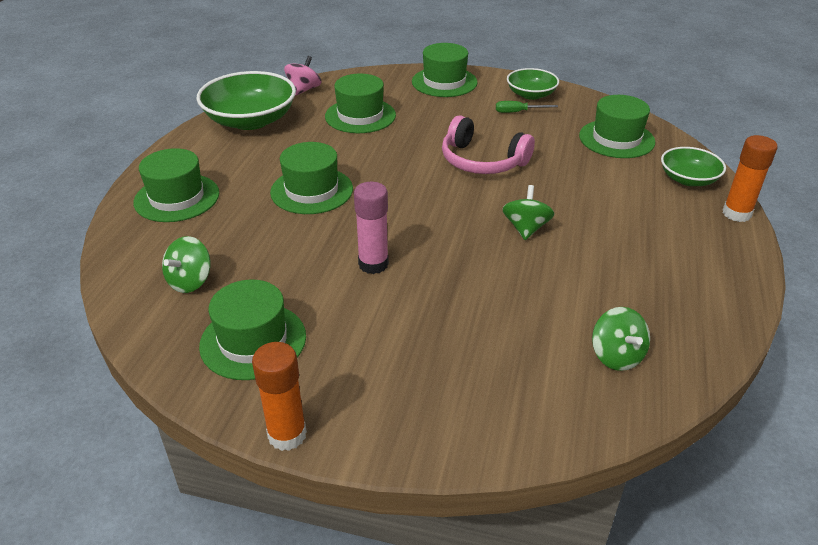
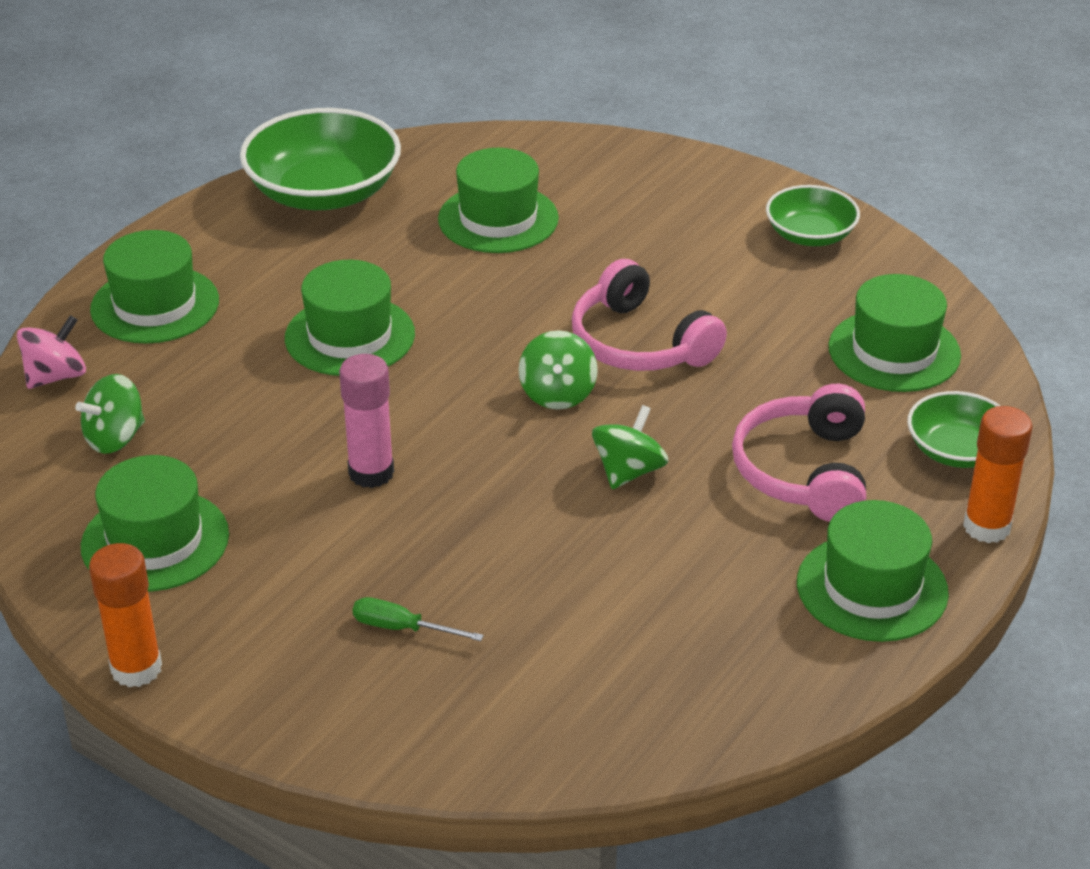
camera: 20 degrees right, 0 degrees up
(304, 90) = (437, 150): pink spinning top -> pink spinning top (56, 376)
(444, 82) = (677, 180): green hat -> green hat (872, 588)
(518, 112) = (763, 265): green screwdriver -> green screwdriver (402, 628)
(616, 356) = (621, 687): green spinning top -> green spinning top (557, 394)
(620, 207) = (803, 471): none -> pink headphones

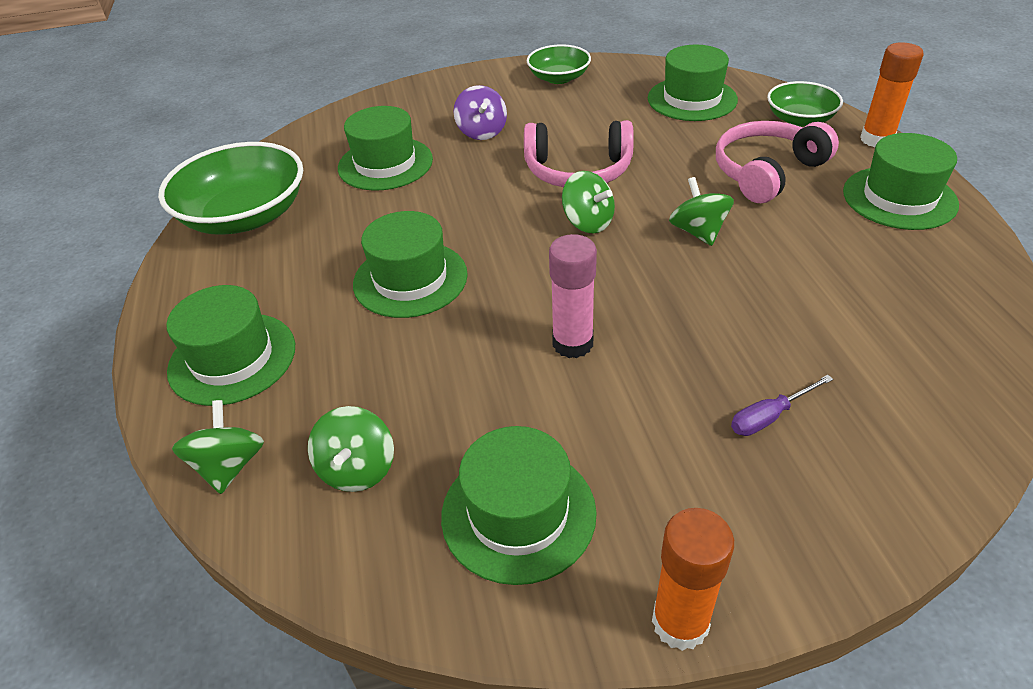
camera: 45 degrees left, 5 degrees up
(56, 376) = (229, 465): pink spinning top -> green spinning top
(402, 628) = (769, 417): green screwdriver -> purple screwdriver
(630, 244) = (482, 132): none -> purple spinning top
(803, 471) = (766, 172): pink headphones -> pink headphones turned 90 degrees clockwise

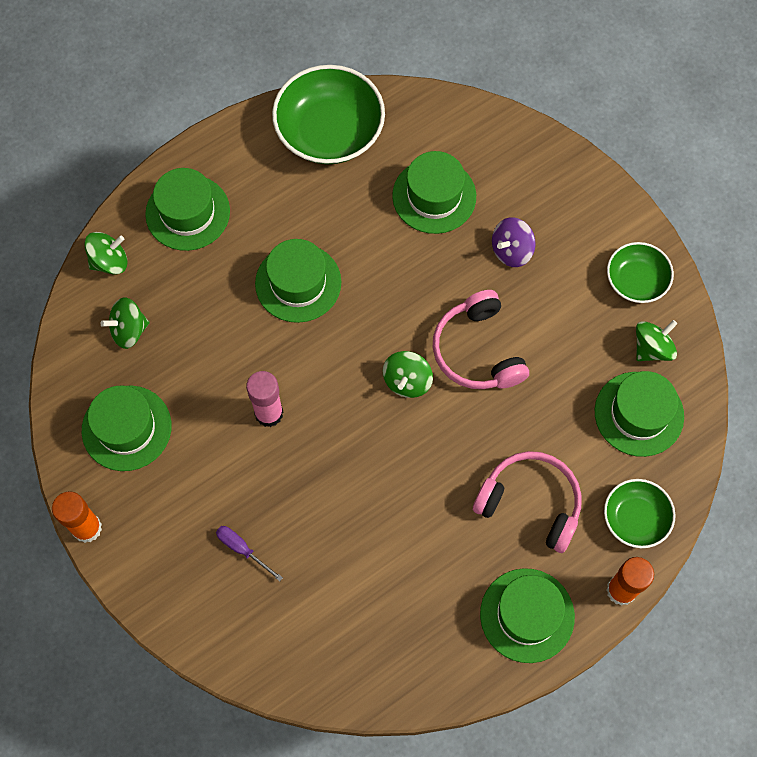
camera: 65 degrees right, 25 degrees up
(698, 232) = (423, 466): green spinning top -> green spinning top (652, 348)

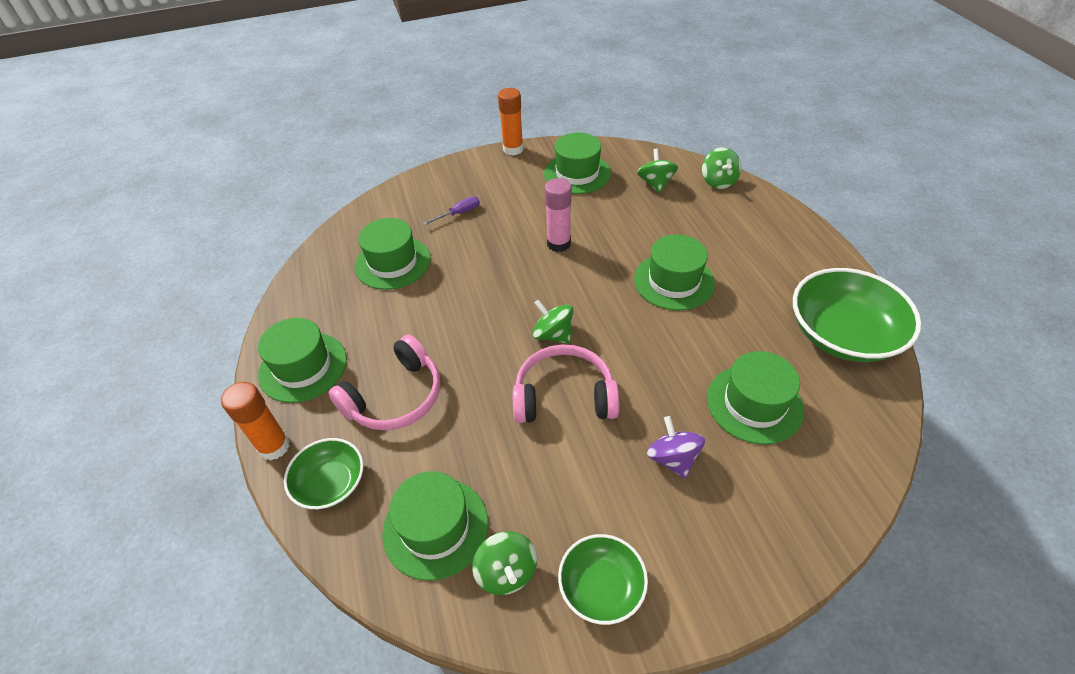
camera: 110 degrees right, 20 degrees down
(187, 212) = (758, 227): green hat -> green hat (393, 263)

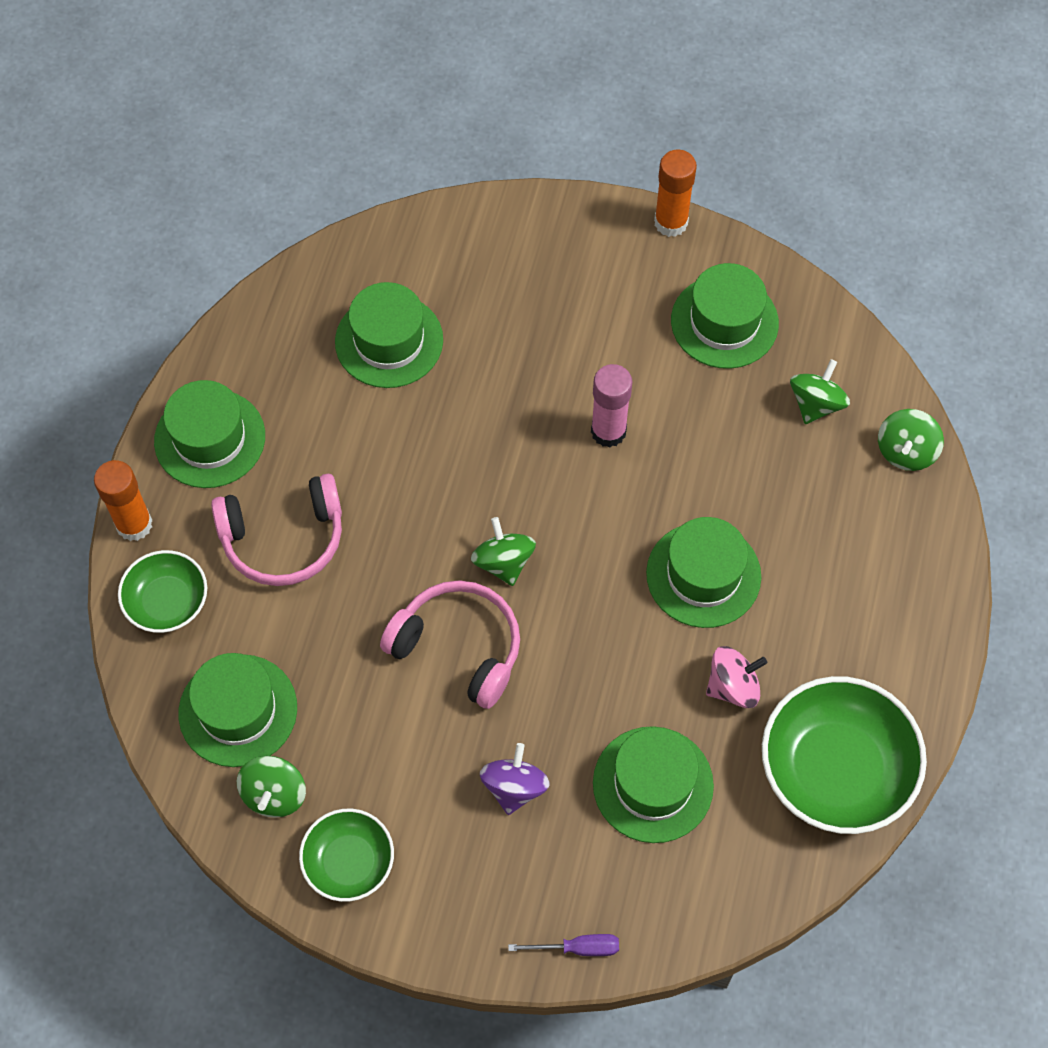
camera: 30 degrees right, 15 degrees up
(459, 213) = (519, 304): purple screwdriver -> purple screwdriver (577, 948)
(745, 325) = (733, 686): none -> pink spinning top

